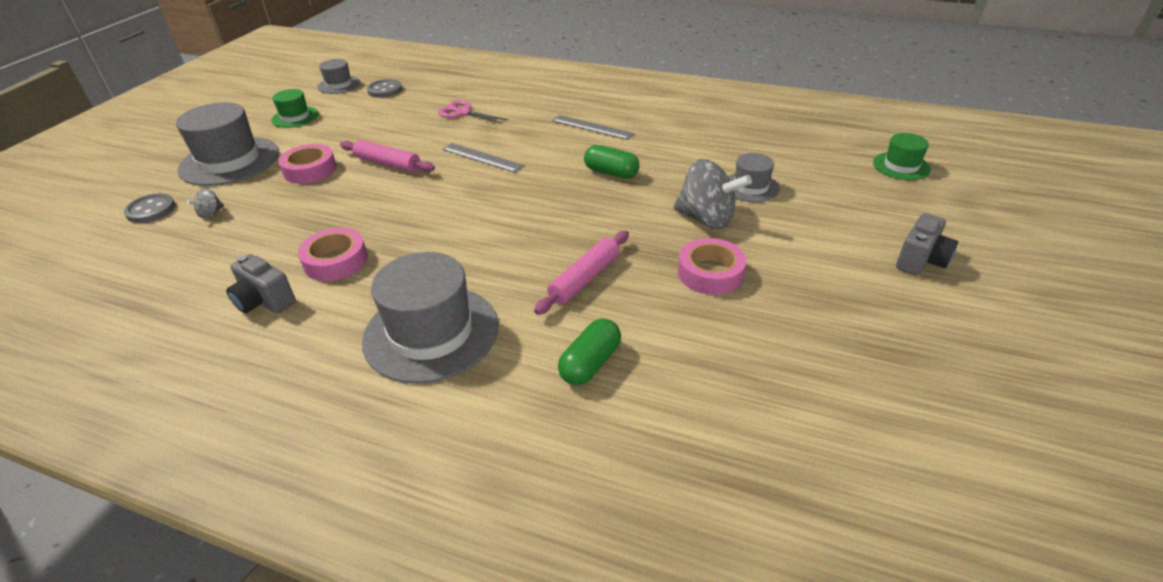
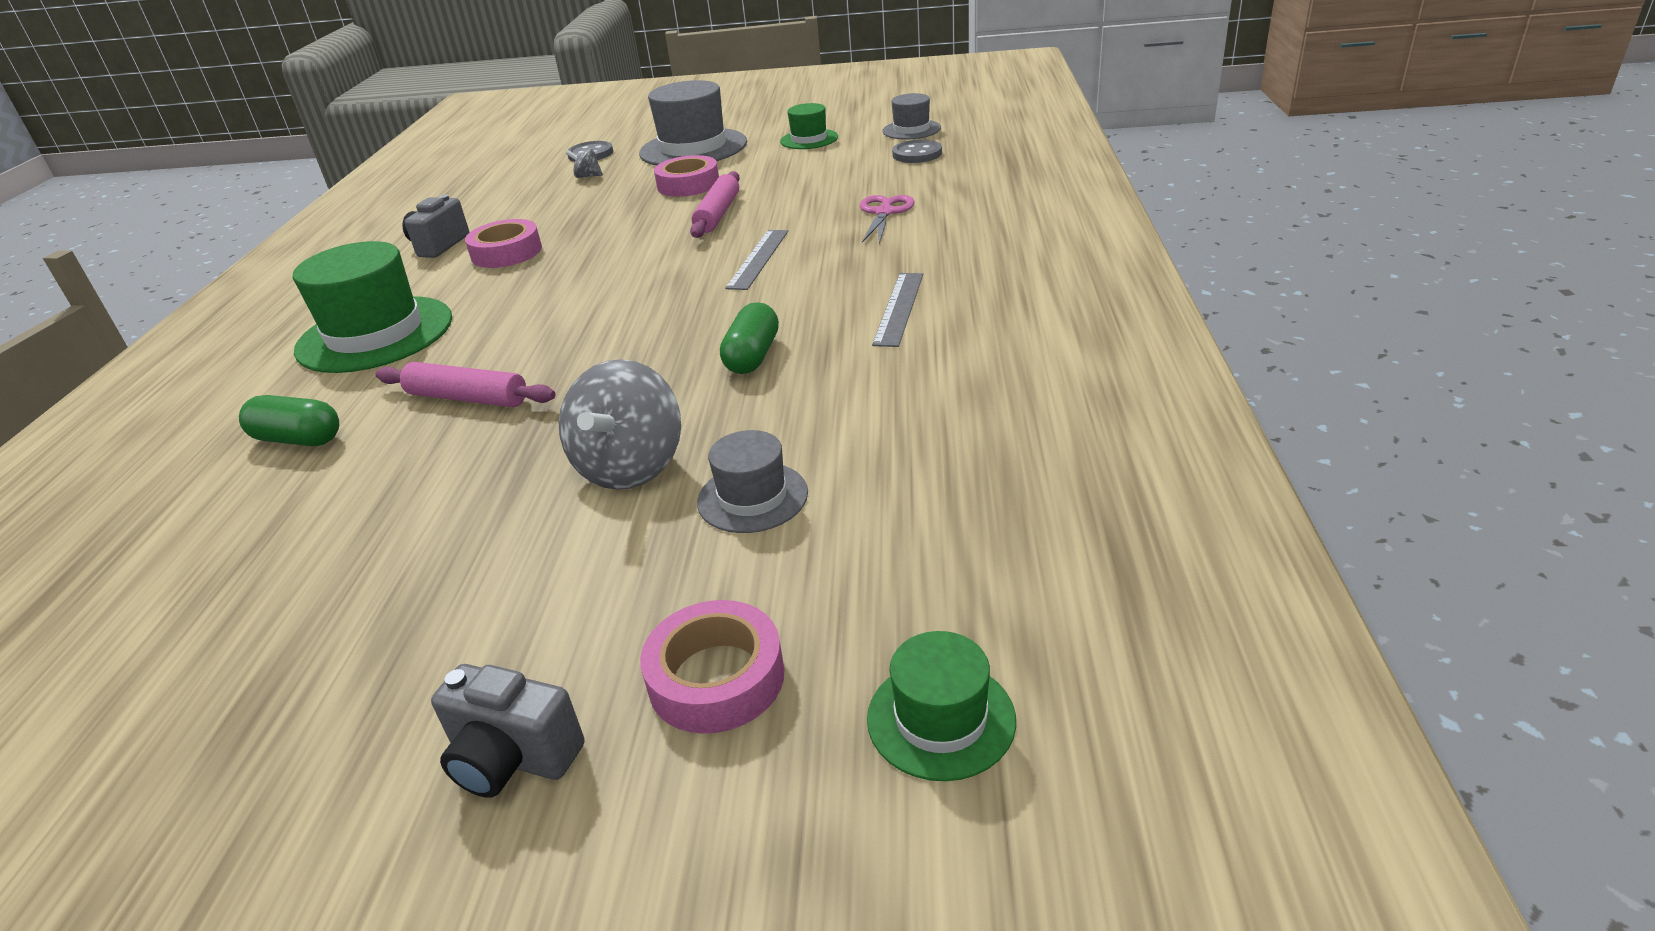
camera: 75 degrees right, 5 degrees down
(431, 333) = (375, 334): grey hat -> green hat
(710, 273) = (477, 495): pink tape -> pink tape (716, 678)

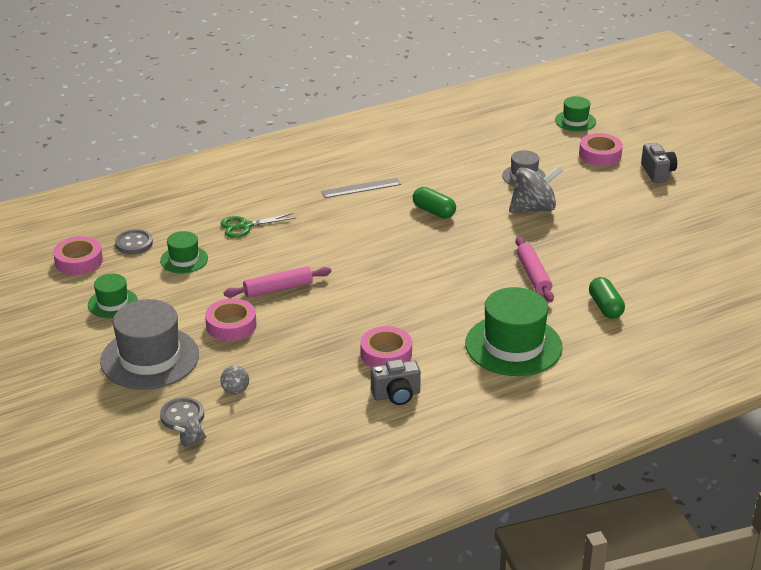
camera: 125 degrees left, 0 degrees up
(553, 155) = (191, 441): none -> grey spinning top
(752, 356) = (434, 211): green capsule -> green capsule turned 60 degrees clockwise
(758, 259) = (333, 248): grey ruler -> none
(849, 174) = (184, 259): none -> green hat
(884, 212) = (245, 226): pink scissors -> green scissors
(911, 130) = (79, 261): grey hat -> pink tape

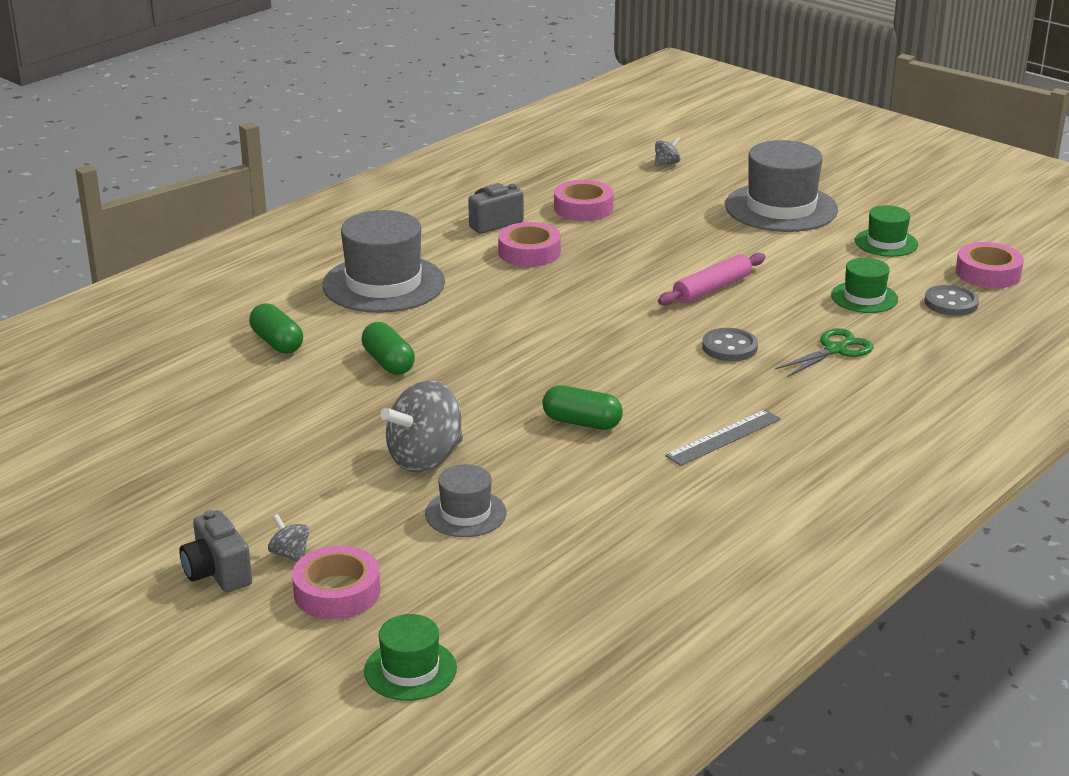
camera: 160 degrees right, 5 degrees down
(182, 416) = (695, 176): grey button -> grey button (729, 347)
(231, 325) = (728, 247): pink tape -> pink tape (583, 208)
(235, 389) = (665, 201): grey spinning top -> grey spinning top (290, 554)
(513, 345) = (383, 284): green hat -> grey hat
(533, 275) = (388, 362): pink rolling pin -> green capsule

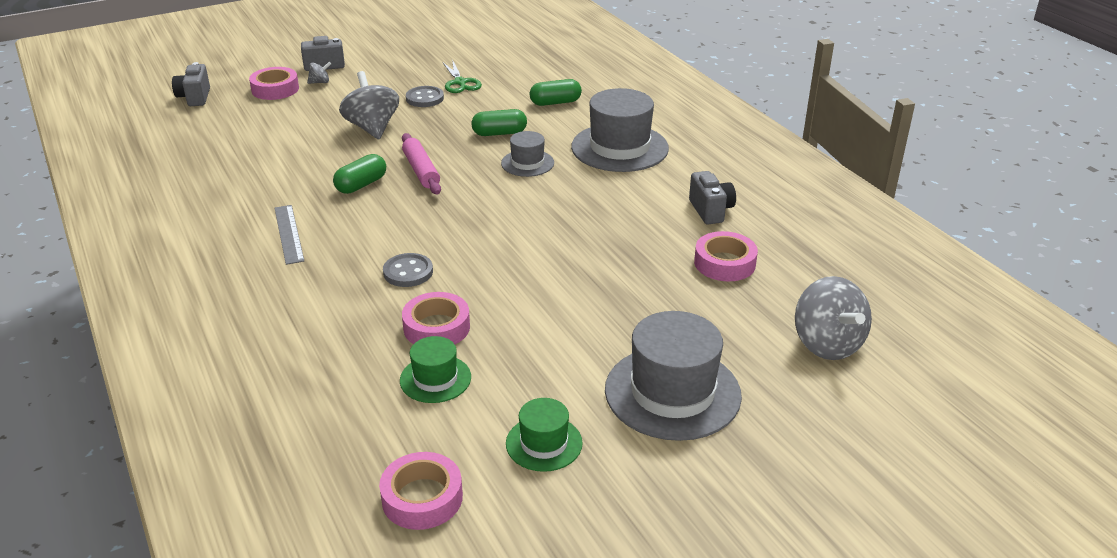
camera: 110 degrees right, 5 degrees up
(410, 670) = (195, 97): green hat -> grey camera
(465, 513) = (304, 130): grey hat -> grey hat (527, 163)
(529, 252) = (641, 216): pink tape -> pink tape (436, 327)
(666, 163) = (827, 344): grey spinning top -> grey spinning top, size x2.22
(712, 289) = (514, 292): pink rolling pin -> pink rolling pin (421, 171)
(835, 350) = (358, 326): green scissors -> green scissors (460, 83)
(951, 303) = (381, 436): grey button -> grey button (424, 98)

